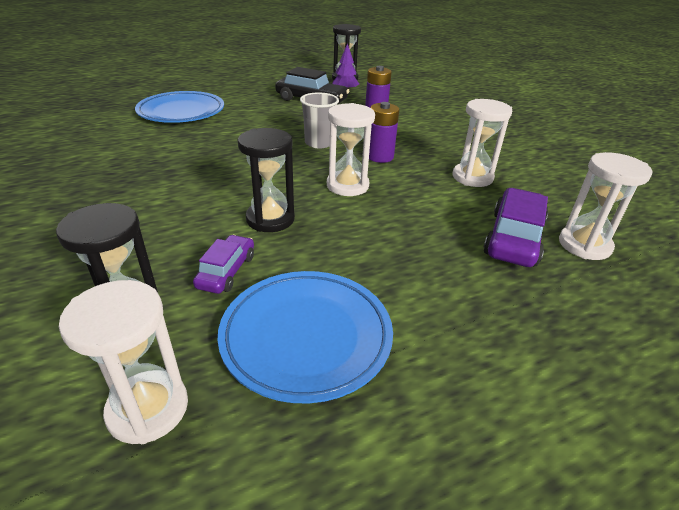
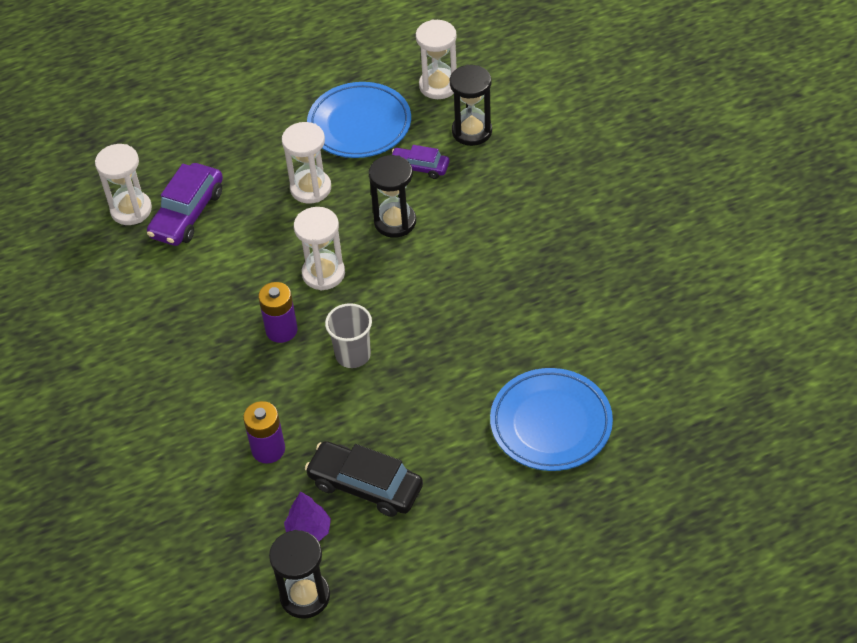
camera: 175 degrees left, 15 degrees up
(226, 271) = (419, 167): purple car -> purple car turned 90 degrees clockwise
(472, 177) = (187, 298): white hourglass -> white hourglass (310, 188)

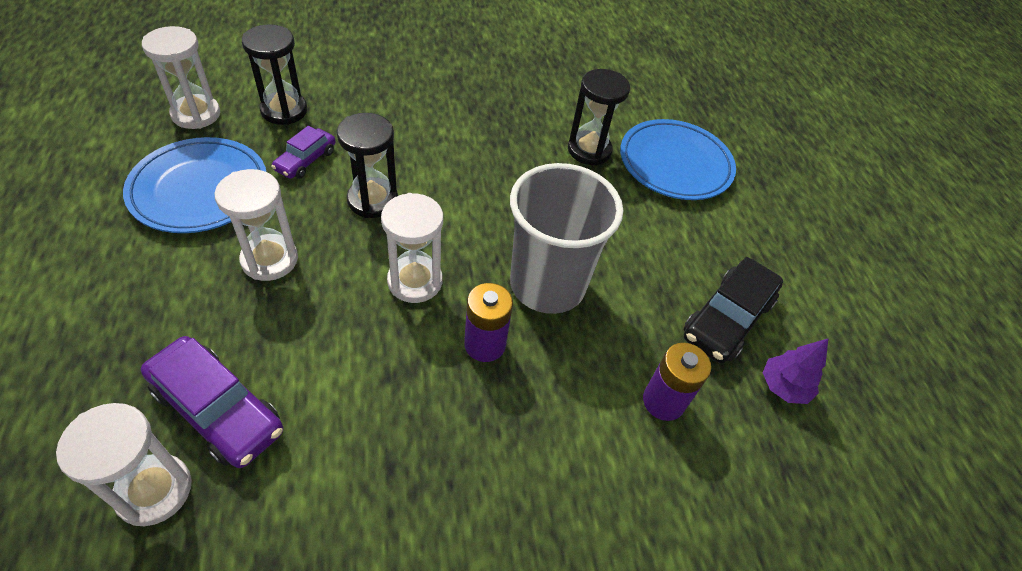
camera: 85 degrees left, 0 degrees up
(305, 596) = (868, 411): black hourglass -> black hourglass (589, 150)
(353, 355) = (547, 285): grey cup -> grey cup, size x1.81

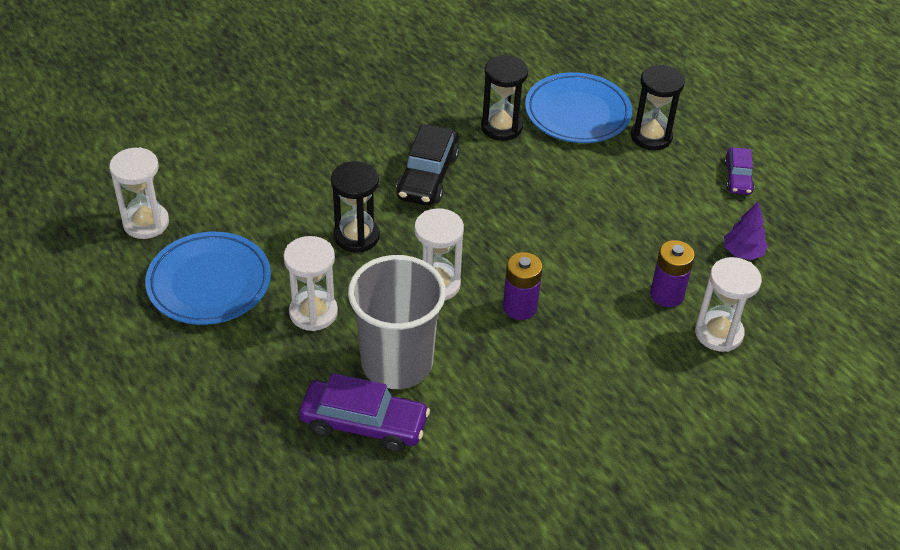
camera: 20 degrees left, 5 degrees down
(154, 491) = (364, 485): white hourglass -> white hourglass (718, 333)
(284, 110) = (219, 190): black hourglass -> black hourglass (651, 137)
(306, 160) = (275, 226): purple car -> purple car (737, 177)
(547, 285) = (537, 247): grey cup -> grey cup (397, 363)
(727, 319) = (681, 221): black car -> black car (428, 176)

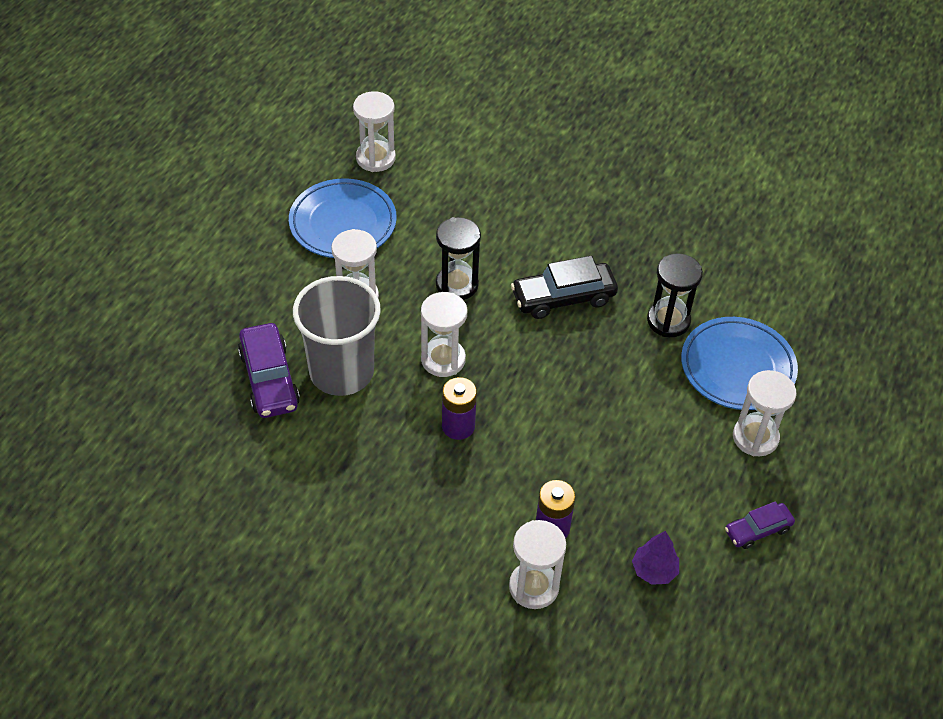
camera: 60 degrees right, 5 degrees up
(651, 137) = (755, 437): black hourglass -> white hourglass

